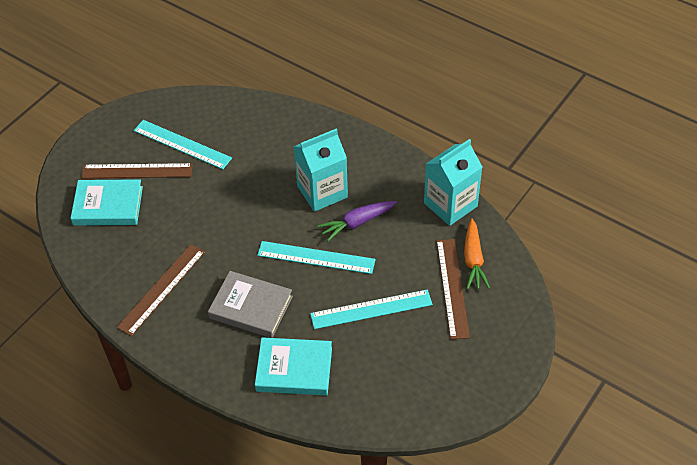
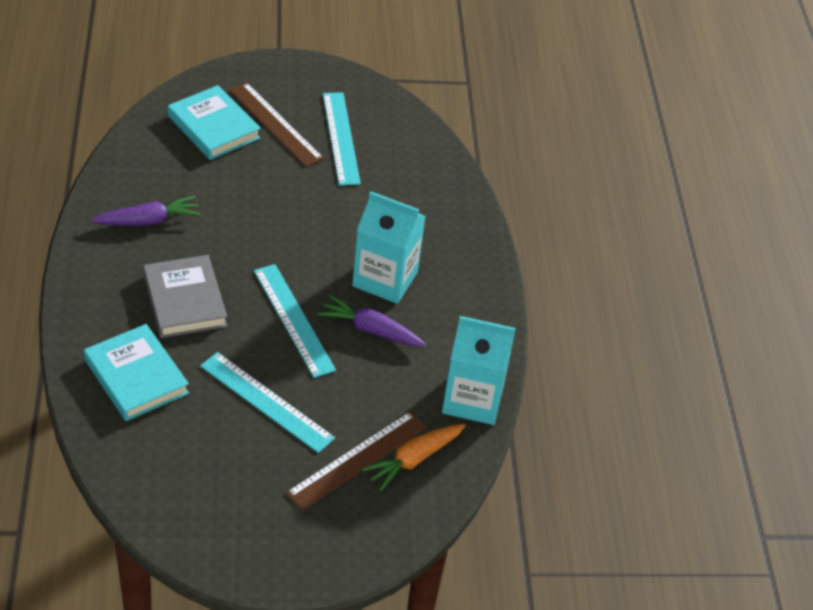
camera: 45 degrees right, 5 degrees down
(162, 289) = (149, 221): brown ruler -> purple carrot

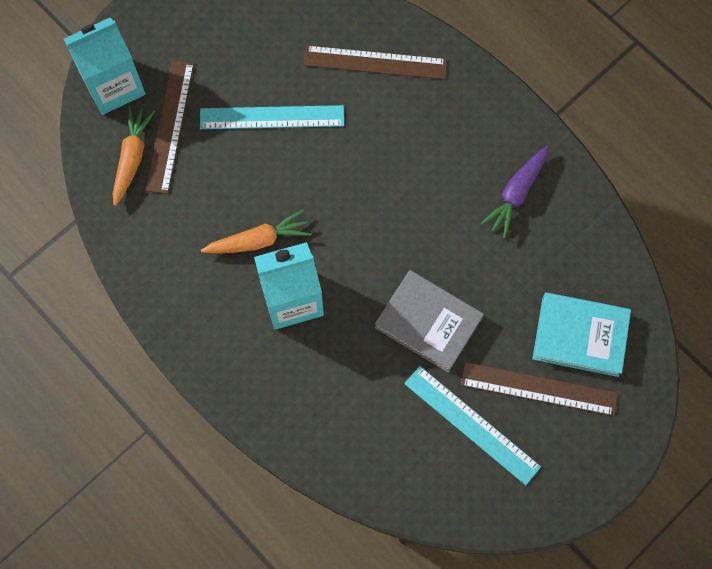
camera: 145 degrees right, 25 degrees up
(136, 376) = (375, 62): turquoise book -> brown ruler
(184, 301) = (411, 148): grey book -> grey book (428, 322)
(293, 319) = (321, 200): turquoise ruler -> none
(370, 330) = (259, 240): purple carrot -> orange carrot
(472, 399) = (132, 243): turquoise carton -> turquoise carton (114, 85)

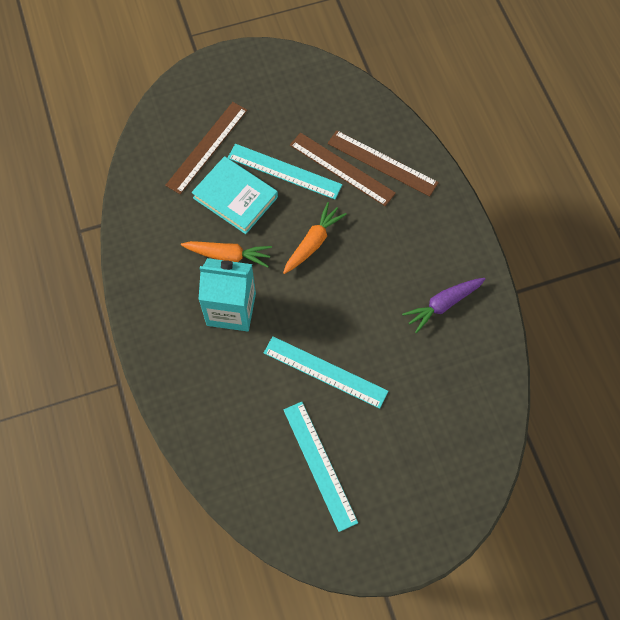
camera: 25 degrees right, 5 degrees down
(114, 85) = (182, 103): turquoise carton -> none
(132, 157) = (168, 158): orange carrot -> orange carrot (313, 242)
(428, 322) = (325, 372): grey book -> turquoise ruler
(538, 389) = (386, 461): brown ruler -> brown ruler (342, 169)
(580, 336) = (440, 435): turquoise book -> turquoise book (235, 197)

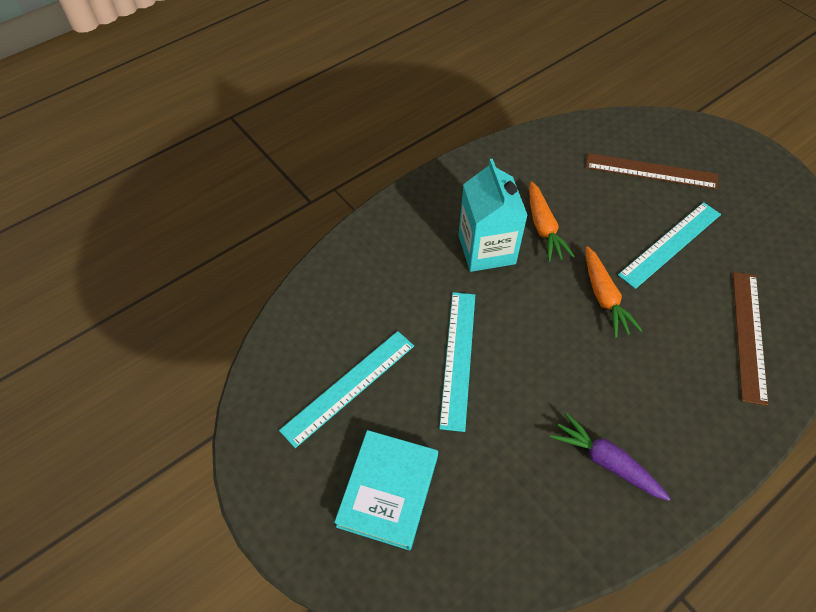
camera: 70 degrees right, 10 degrees down
(235, 197) = (611, 212): turquoise book -> turquoise book (388, 491)
(284, 171) = (670, 244): turquoise ruler -> turquoise ruler turned 45 degrees clockwise
(313, 242) = (604, 297): orange carrot -> orange carrot turned 60 degrees clockwise
(342, 169) = (711, 296): brown ruler -> none

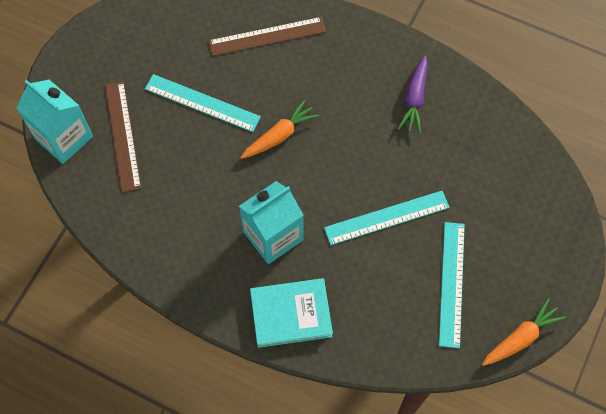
camera: 115 degrees left, 10 degrees up
(349, 387) = (451, 283): turquoise ruler -> turquoise ruler turned 75 degrees clockwise
(388, 491) = (510, 221): turquoise book -> turquoise book (291, 314)
(543, 228) = (228, 200): orange carrot -> orange carrot (521, 337)
(663, 131) = (64, 138): none -> turquoise carton

